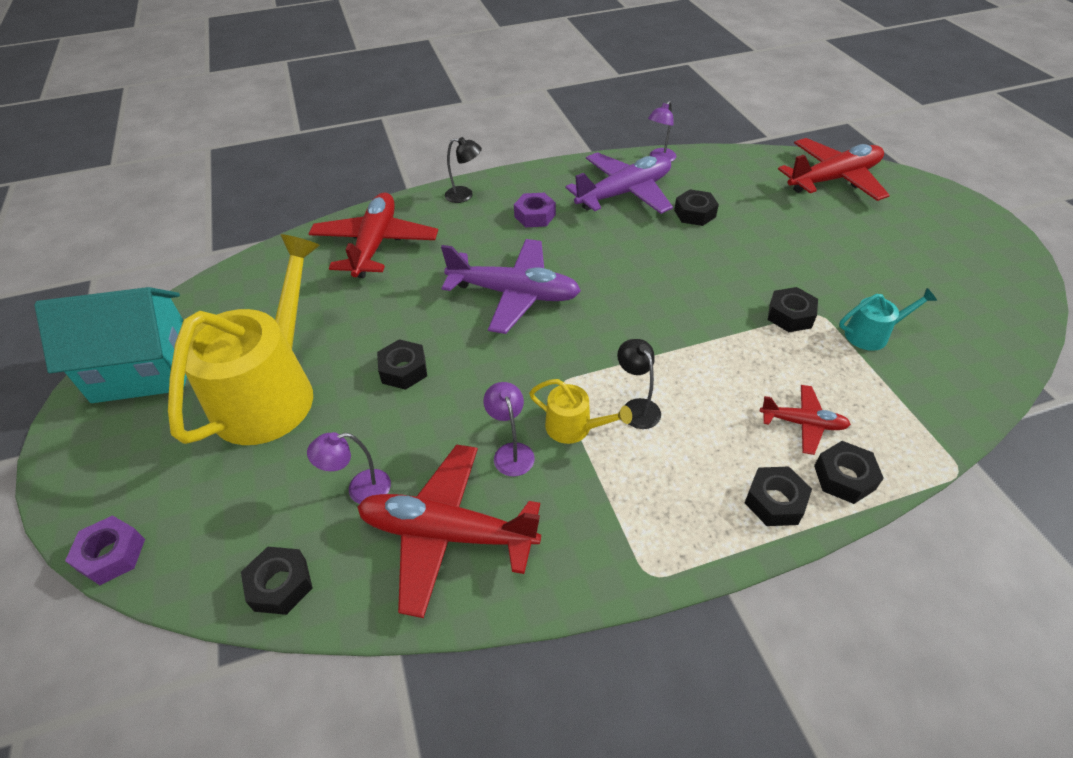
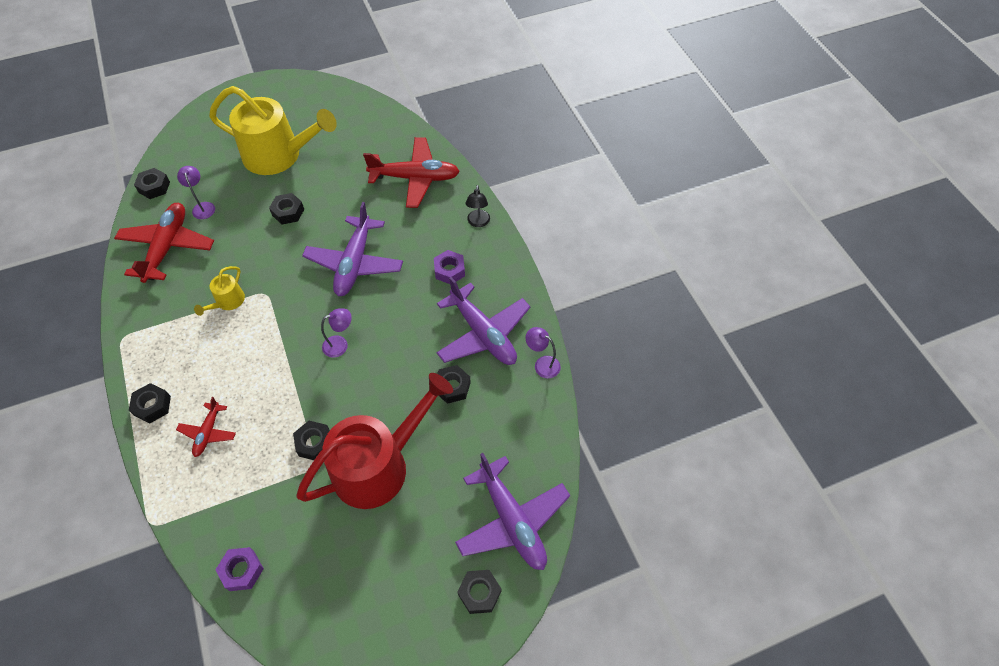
camera: 85 degrees right, 10 degrees up
(112, 555) = (185, 124): purple nut -> purple nut (242, 571)
(145, 371) = (303, 99): turquoise house -> none
(511, 452) = (215, 271): purple lamp -> purple lamp (340, 344)
(636, 407) = (238, 335): black lamp -> none
(803, 263) = (378, 465): none -> red watering can
(833, 179) = (512, 520): red plane -> purple plane
(844, 477) = (161, 449): black nut -> black nut (479, 593)
(871, 334) = (287, 500): turquoise watering can -> none

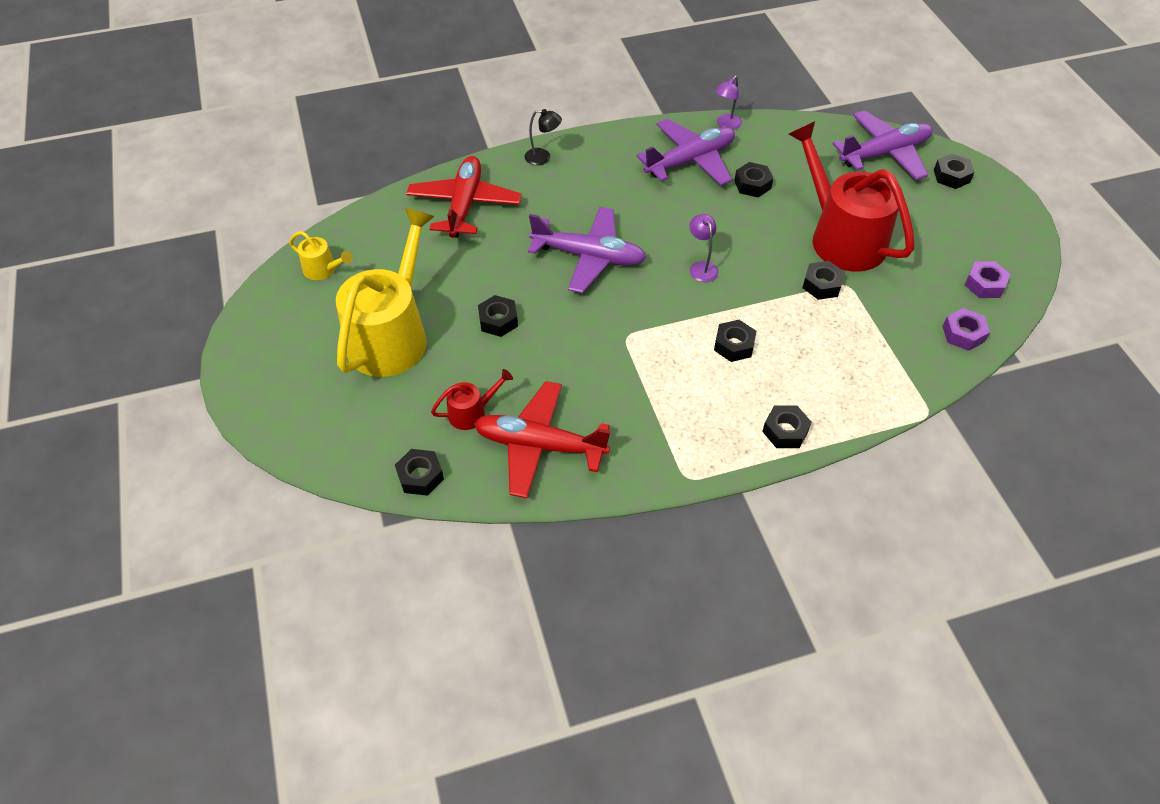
camera: 85 degrees left, 5 degrees down
(203, 207) = (471, 412): purple lamp -> red watering can
(208, 432) = (816, 374): red plane -> none
(228, 301) = (636, 371): yellow watering can -> yellow watering can (323, 269)
(247, 369) = (734, 345): none -> black nut
(449, 270) = (607, 181): purple nut -> purple nut (984, 284)

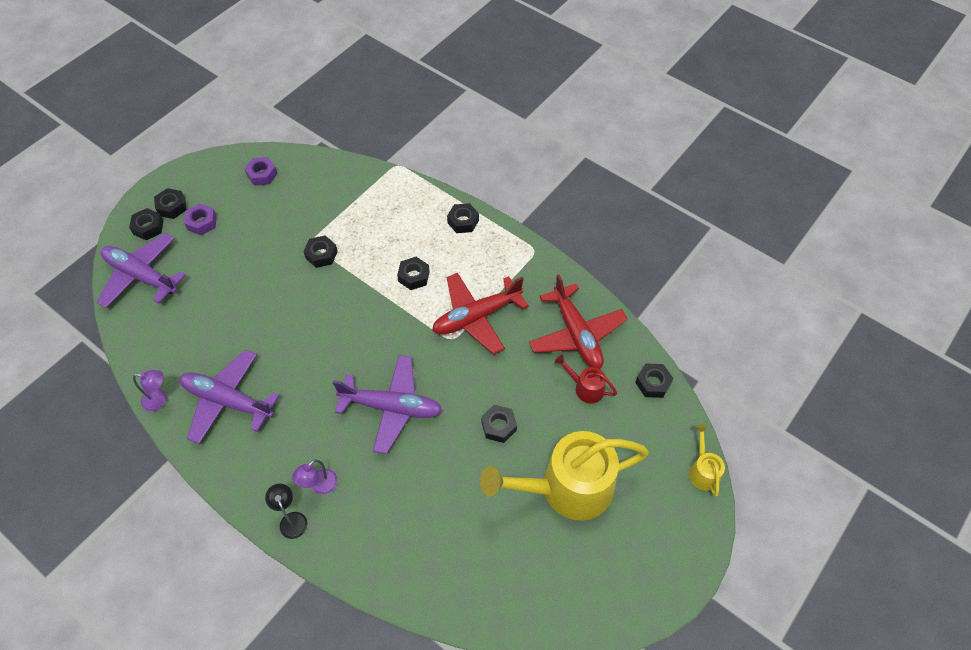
camera: 125 degrees left, 5 degrees up
(323, 269) = (548, 598): yellow watering can -> yellow watering can (703, 471)
(464, 205) = (395, 541): red plane -> red plane (476, 317)
(589, 257) = (391, 407): purple plane -> purple plane turned 120 degrees clockwise
(701, 267) = (352, 330): purple lamp -> purple lamp (319, 486)
(752, 184) = (233, 343): black nut -> black nut (172, 207)
(841, 237) = (262, 263): red watering can -> none
(963, 334) = (317, 171): purple nut -> purple nut (202, 222)

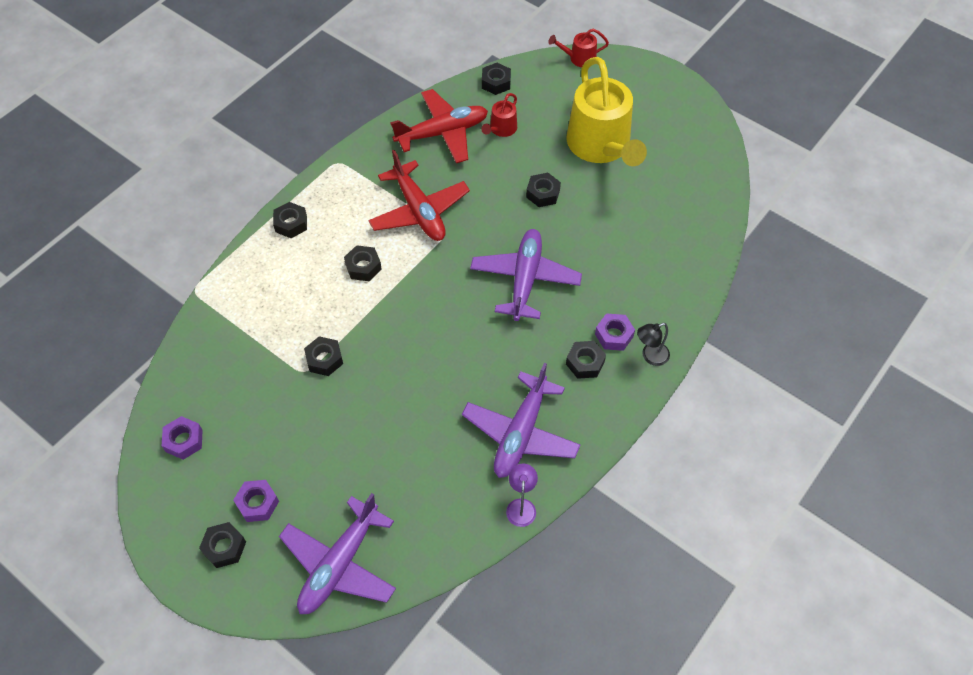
camera: 90 degrees left, 0 degrees up
(148, 227) = (257, 572): black nut -> black nut (585, 363)
(319, 486) = (614, 335): purple lamp -> purple nut
(703, 471) = (579, 58): yellow watering can -> red watering can

